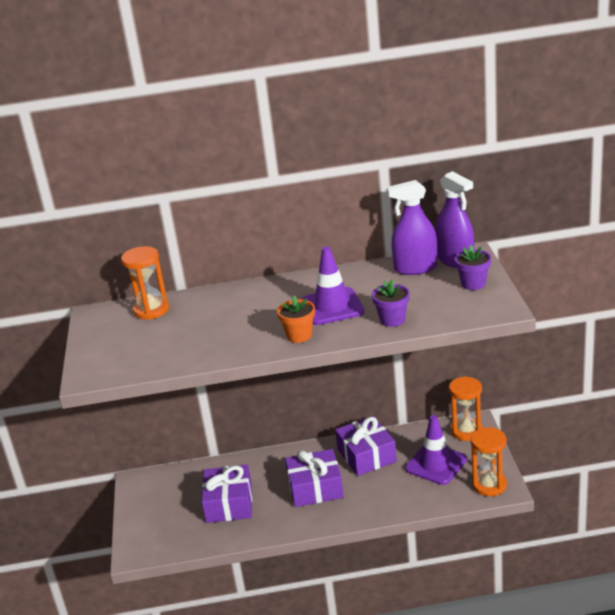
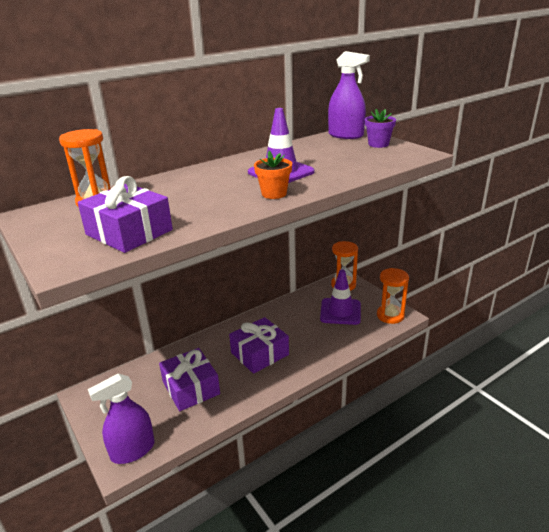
camera: 30 degrees left, 0 degrees up
(366, 455) = (283, 319): purple gift -> purple gift (129, 232)
(392, 320) = (344, 171): purple flower pot -> none
(415, 268) = (320, 143): purple spray bottle -> purple spray bottle (132, 450)

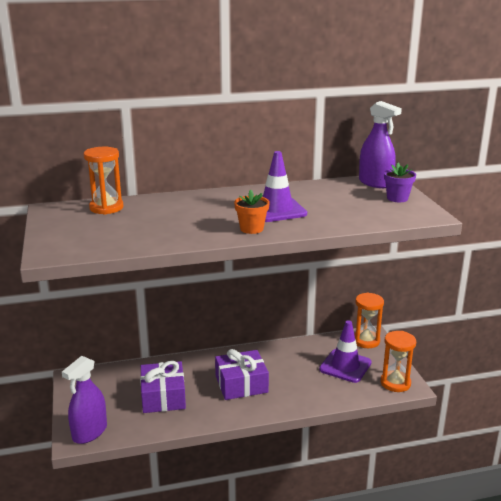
camera: 20 degrees right, 5 degrees down
(129, 232) = (112, 238): purple gift -> none
(132, 450) = (89, 432): purple spray bottle -> purple spray bottle turned 45 degrees counterclockwise

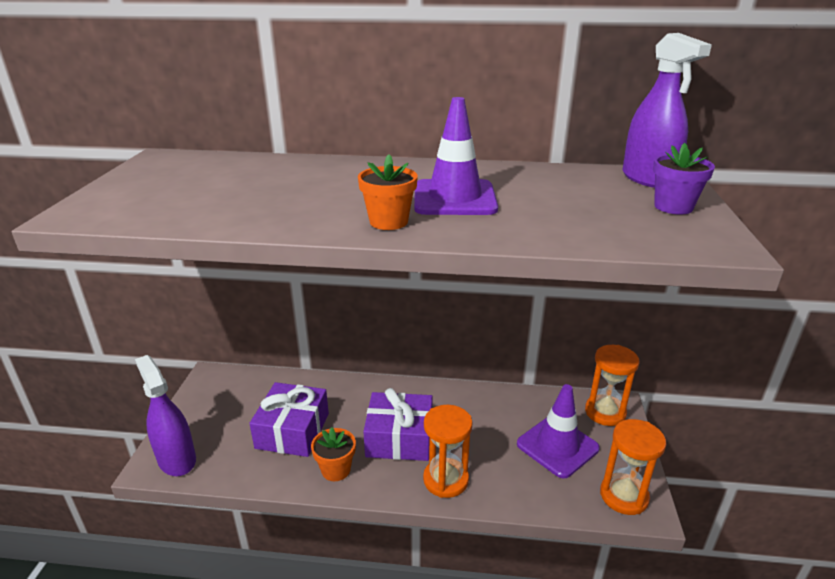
camera: 20 degrees right, 5 degrees up
(89, 432) = (177, 459): purple spray bottle -> purple spray bottle turned 90 degrees clockwise
(106, 208) = (226, 164): orange hourglass -> orange hourglass (445, 480)
(209, 411) = (336, 470): none -> orange flower pot

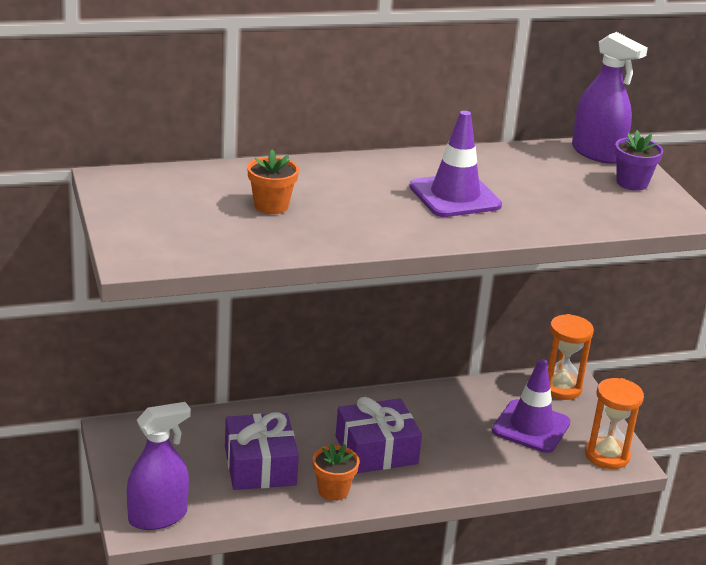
camera: 25 degrees left, 0 degrees up
(177, 459) = (158, 517): purple spray bottle -> purple spray bottle turned 120 degrees clockwise
(388, 222) = (423, 228): orange flower pot -> orange flower pot (271, 206)
(445, 480) = (444, 476): orange hourglass -> none

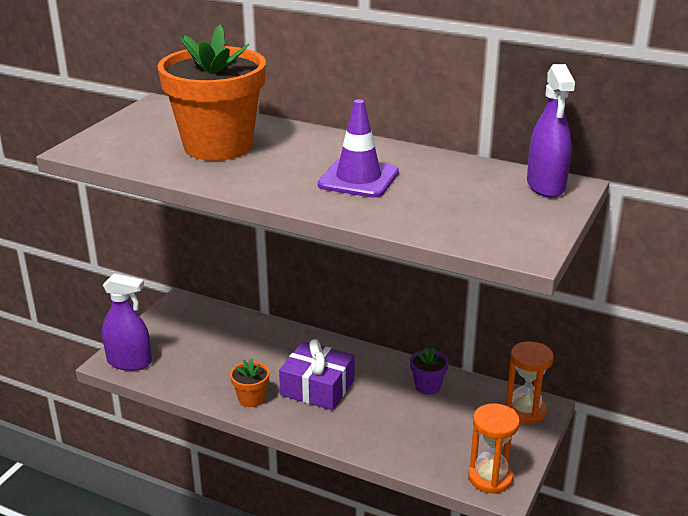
camera: 45 degrees right, 0 degrees up
(260, 466) = (229, 361): purple gift -> none
(271, 206) = (218, 146): orange flower pot -> orange flower pot, size x2.48
(531, 427) = (457, 427): purple traffic cone -> none
(632, 183) = (532, 215): purple flower pot -> purple flower pot (427, 386)

